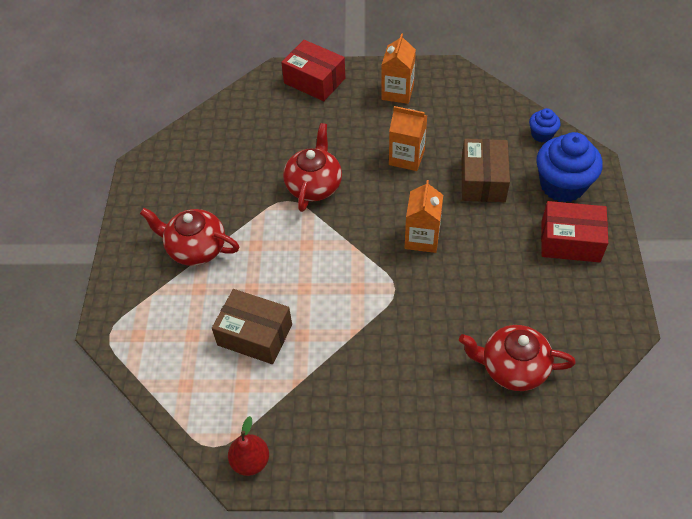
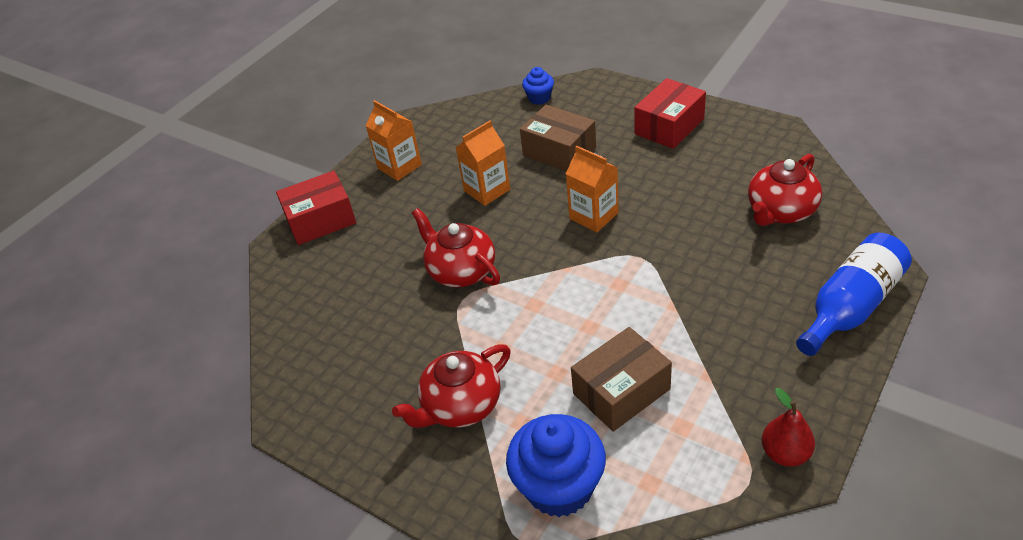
camera: 55 degrees left, 10 degrees down
(426, 459) = (850, 307): none -> blue bottle
(562, 185) = (605, 108): blue cupcake -> blue cupcake (559, 487)

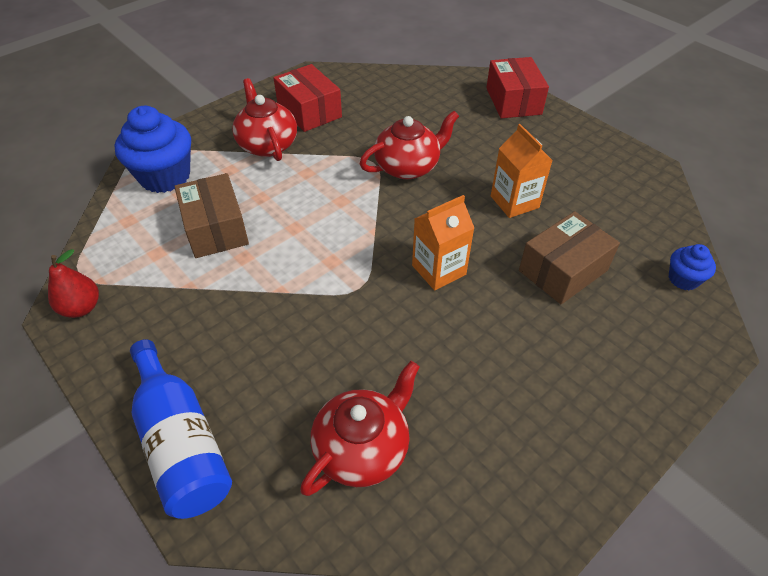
camera: 100 degrees right, 5 degrees up
(399, 166) = (575, 151): orange carton -> none
(669, 126) = (585, 394): red box -> red box (309, 111)
(780, 211) = (363, 448): red teapot -> red teapot turned 75 degrees clockwise

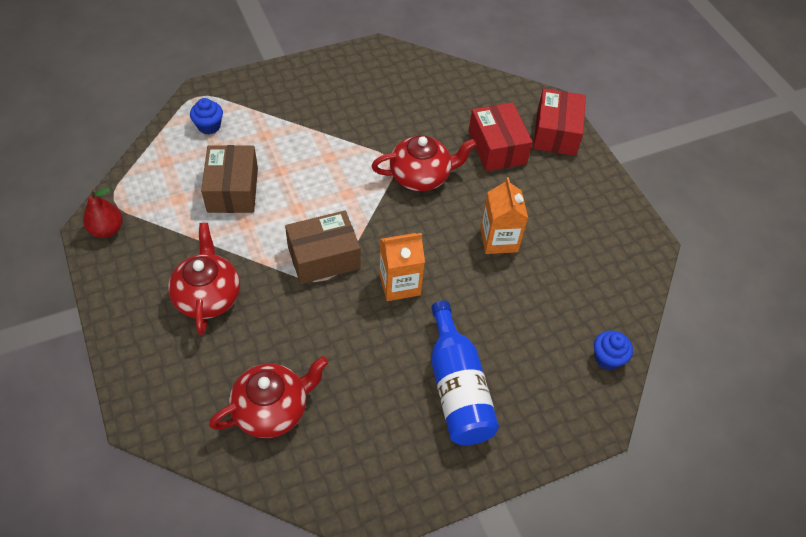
camera: 15 degrees right, 5 degrees up
(165, 176) = (209, 126): blue cupcake -> blue cupcake, size x0.51
(181, 442) = (145, 361): blue bottle -> blue bottle (457, 388)
(267, 144) = (307, 117): red teapot -> red teapot (208, 296)
(309, 111) = (359, 92): red box -> red box (497, 147)
(563, 270) = (505, 317): brown box -> brown box (323, 257)

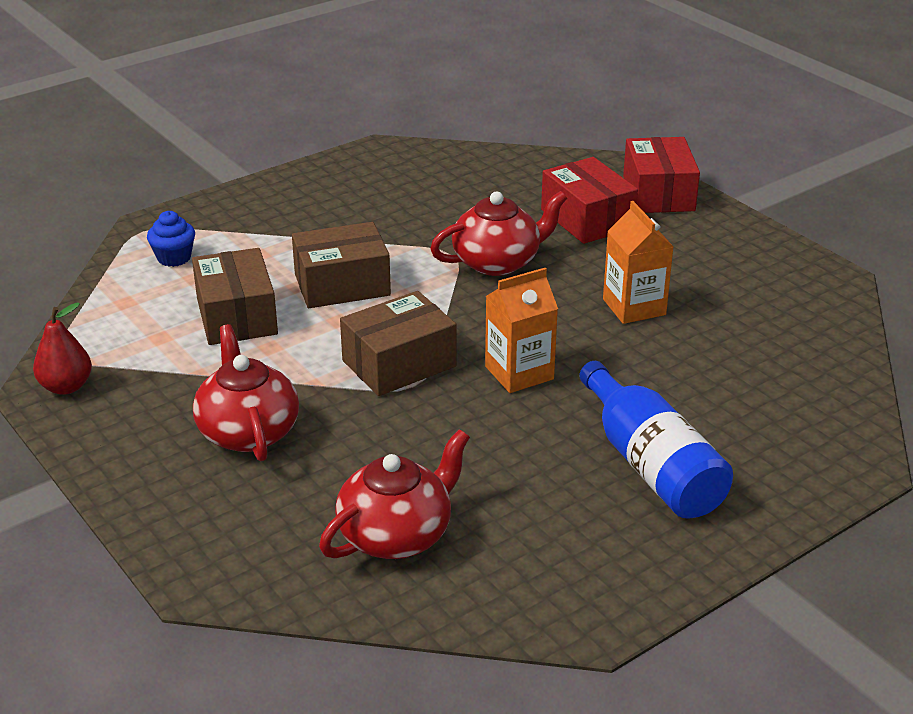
camera: 10 degrees left, 20 degrees down
(310, 175) = (342, 285): none -> brown box
(607, 358) = (838, 399): blue cupcake -> none

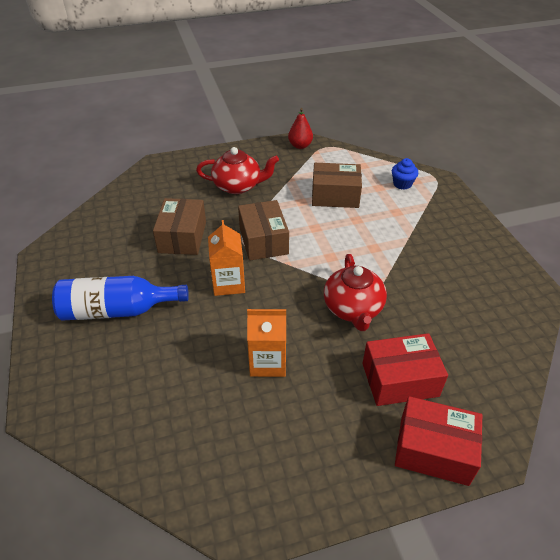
camera: 110 degrees right, 10 degrees up
(342, 285) = (351, 236): brown box -> brown box (182, 237)
(397, 534) = (140, 213): red teapot -> none

